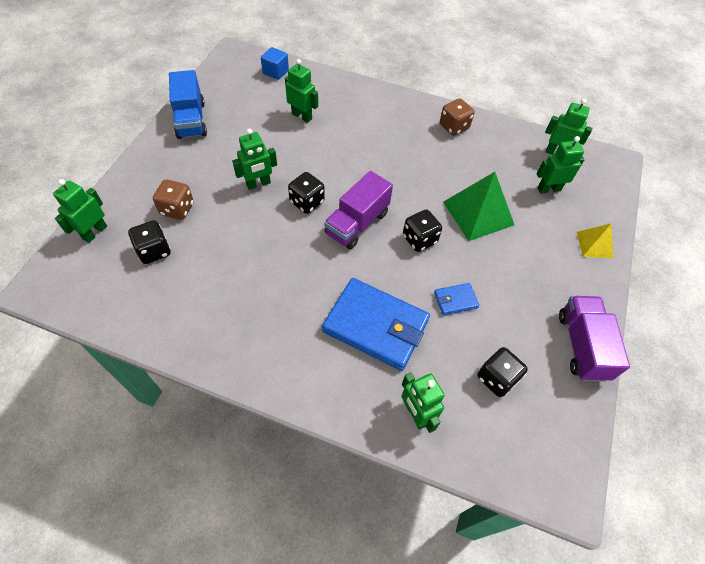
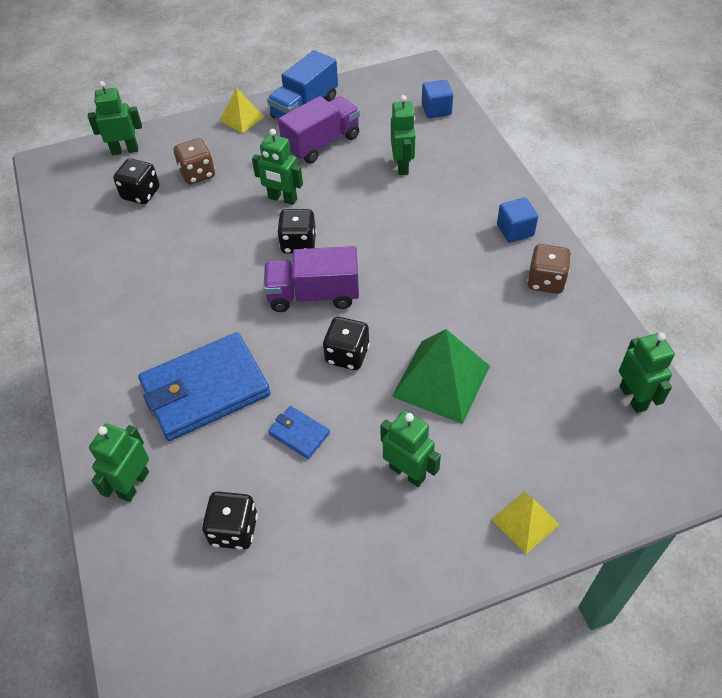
camera: 55 degrees right, 5 degrees down
(156, 153) = (242, 118): none -> yellow pyramid
(376, 326) = (205, 390): blue wallet -> blue wallet turned 75 degrees clockwise
(406, 111) = (515, 230): none -> blue cube
(548, 189) = (561, 424): green robot -> green robot (407, 472)
(582, 346) = (353, 591): purple truck -> purple truck (322, 143)

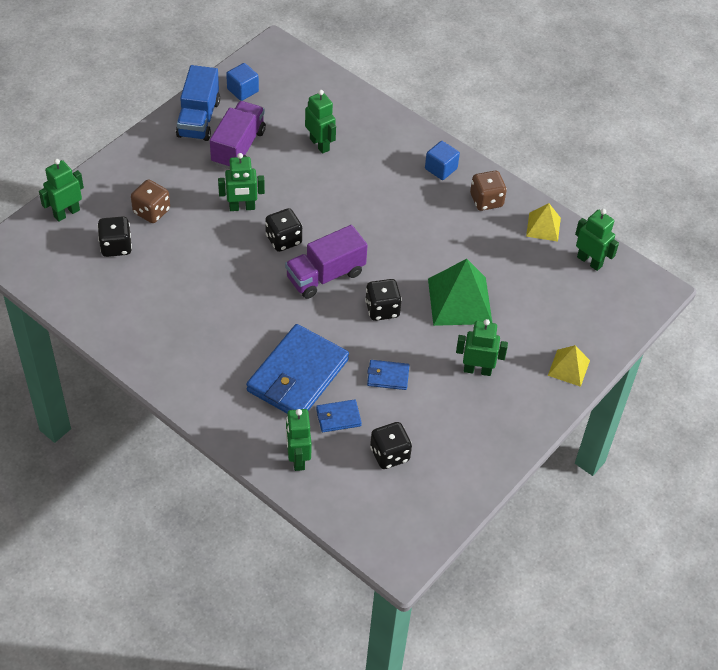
camera: 35 degrees left, 0 degrees up
(211, 457) = (338, 417): none -> blue wallet
(242, 118) = (150, 147): yellow pyramid -> yellow pyramid (543, 227)
(436, 109) = (313, 84): blue cube -> blue cube (243, 90)

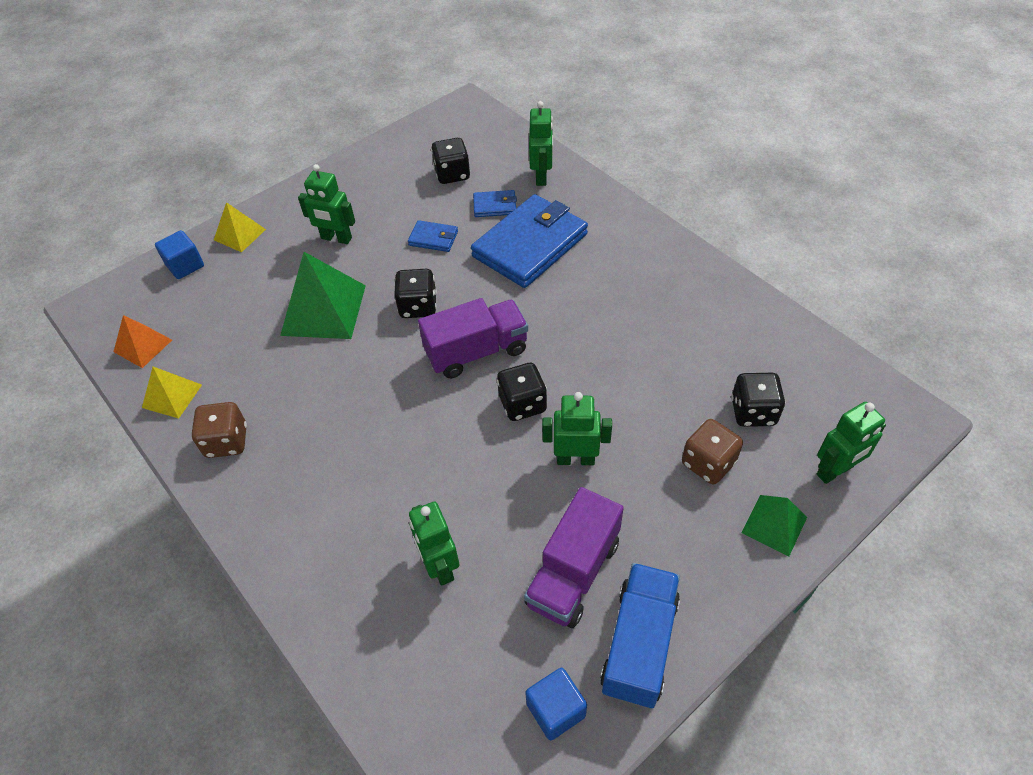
camera: 165 degrees left, 0 degrees up
(113, 180) = (774, 525): none -> green pyramid
(441, 169) = (267, 501): blue cube -> blue cube (185, 265)
(589, 261) = (143, 345): green robot -> orange pyramid

